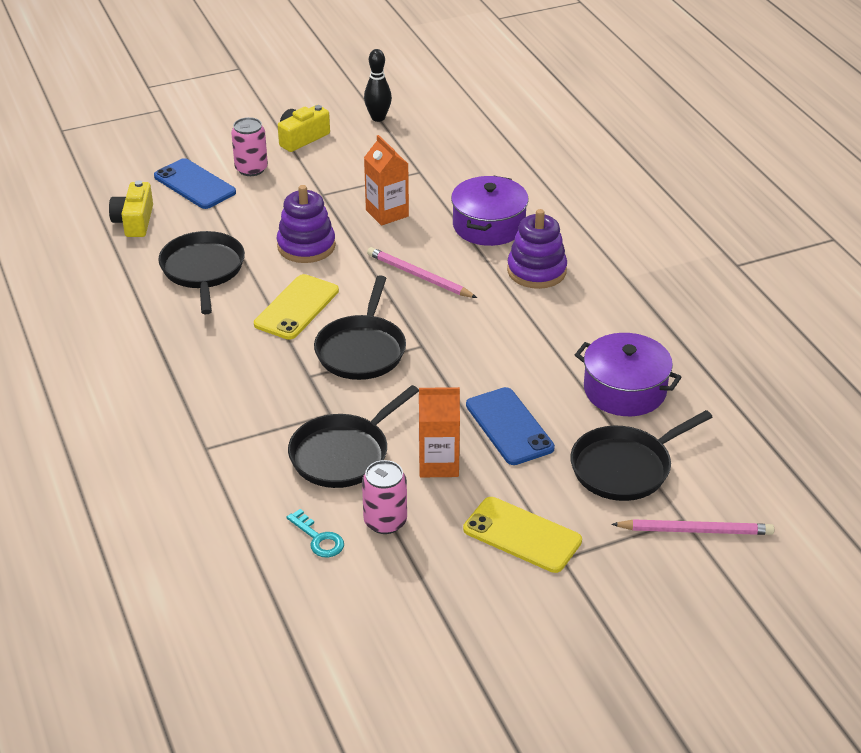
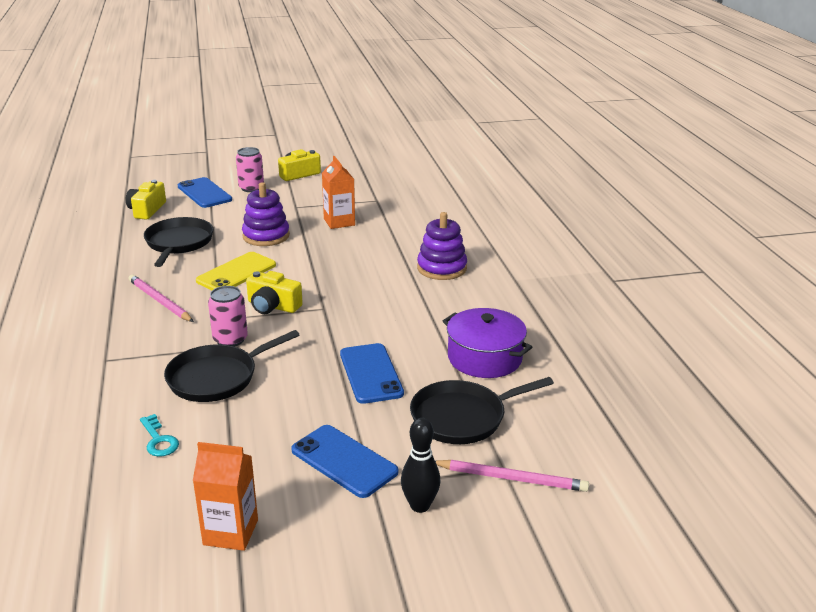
camera: 10 degrees right, 10 degrees down
(361, 350) = (272, 306): black pan -> yellow camera
(378, 118) = (361, 168): black bowling pin -> black bowling pin (420, 506)
(385, 521) = (225, 434): pink can -> pink can (230, 339)
(419, 276) = (344, 262): pink pencil -> pink pencil (159, 301)
(438, 464) = (295, 394): orange carton -> orange carton (230, 532)
(488, 225) = (415, 236): purple pot -> none
(522, 535) = (344, 461): yellow phone -> blue phone

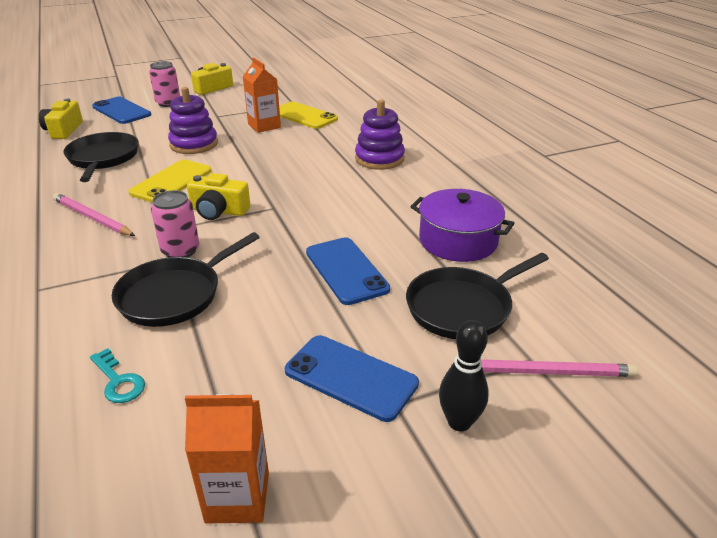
camera: 10 degrees left, 5 degrees up
(382, 214) = (304, 116): none -> yellow phone

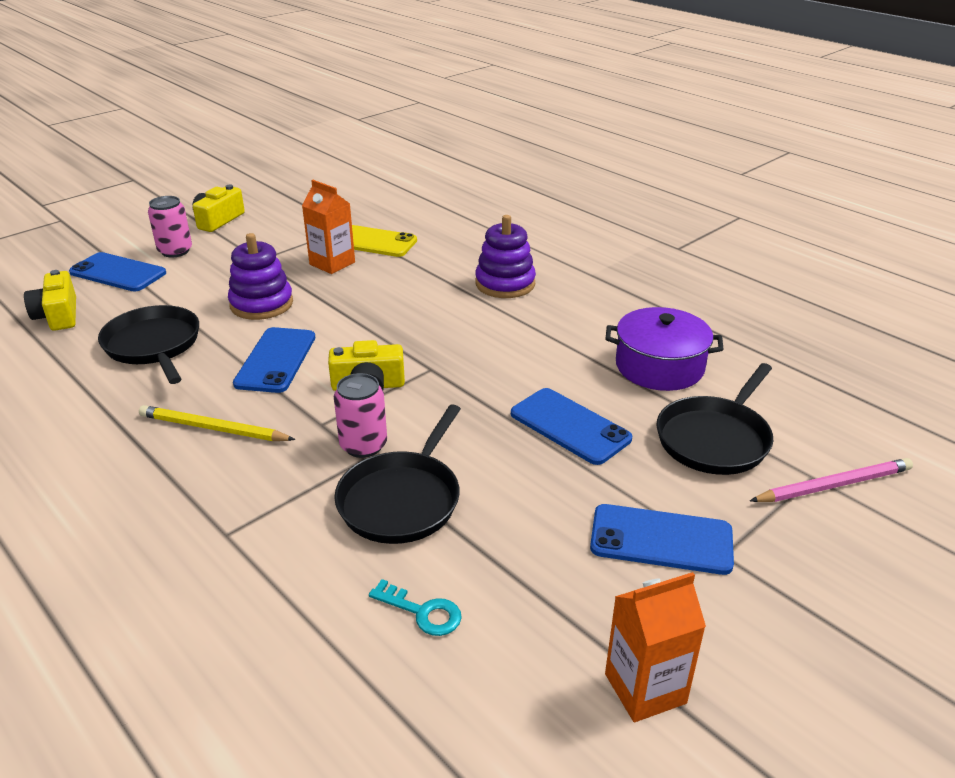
camera: 20 degrees left, 0 degrees up
(92, 218) = (213, 428): pink pencil -> yellow pencil
(171, 182) = (276, 360): yellow phone -> blue phone
(459, 422) = (792, 555): black bowling pin -> none

